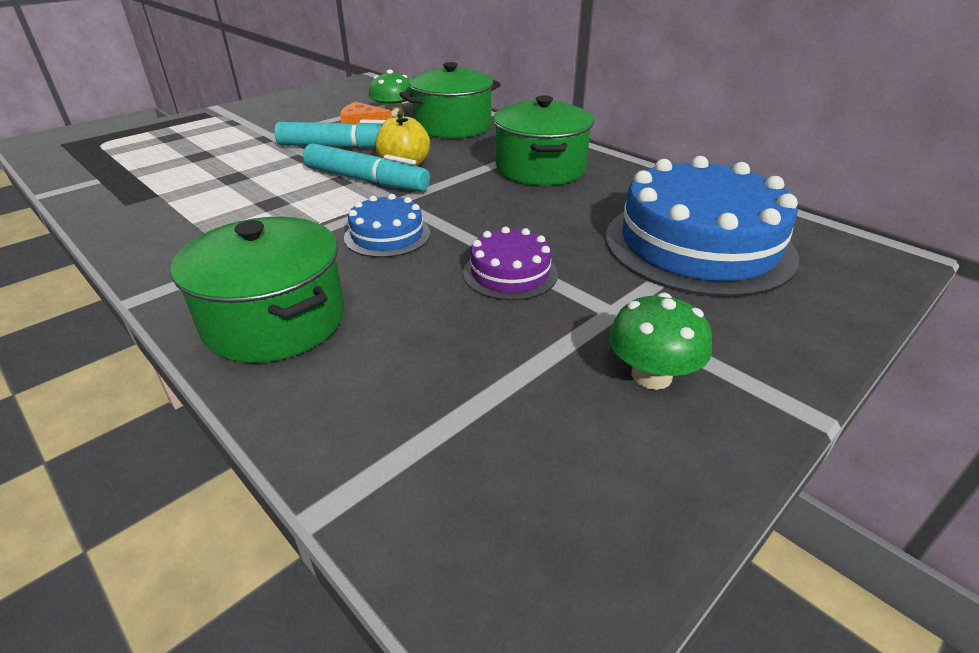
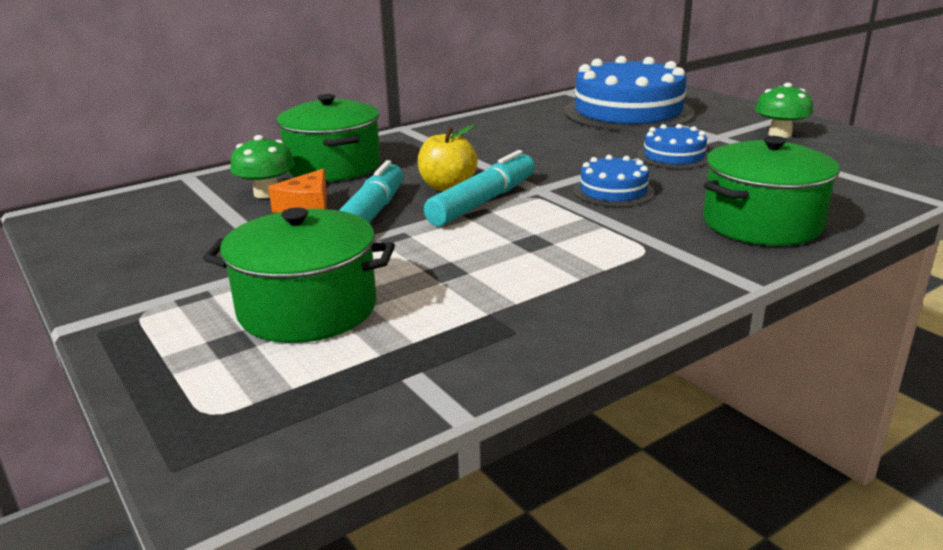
camera: 80 degrees left, 10 degrees down
(510, 273) = (674, 156): purple cake -> blue cake
(540, 168) = (479, 139): green pot -> green pot (307, 308)

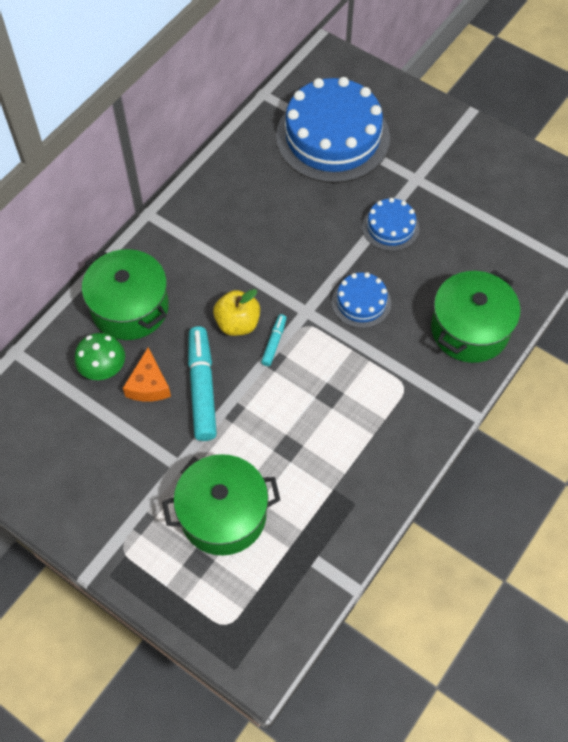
camera: 20 degrees left, 35 degrees up
(483, 202) = (274, 342): turquoise marker -> turquoise marker, size x0.49
(780, 134) = (463, 164): green mushroom -> none

